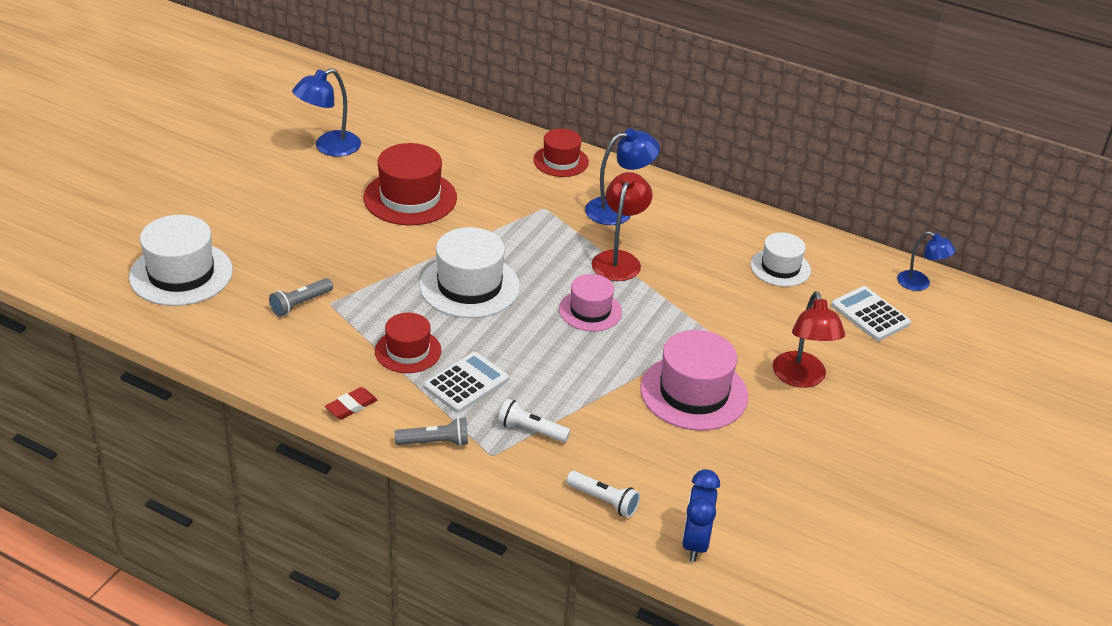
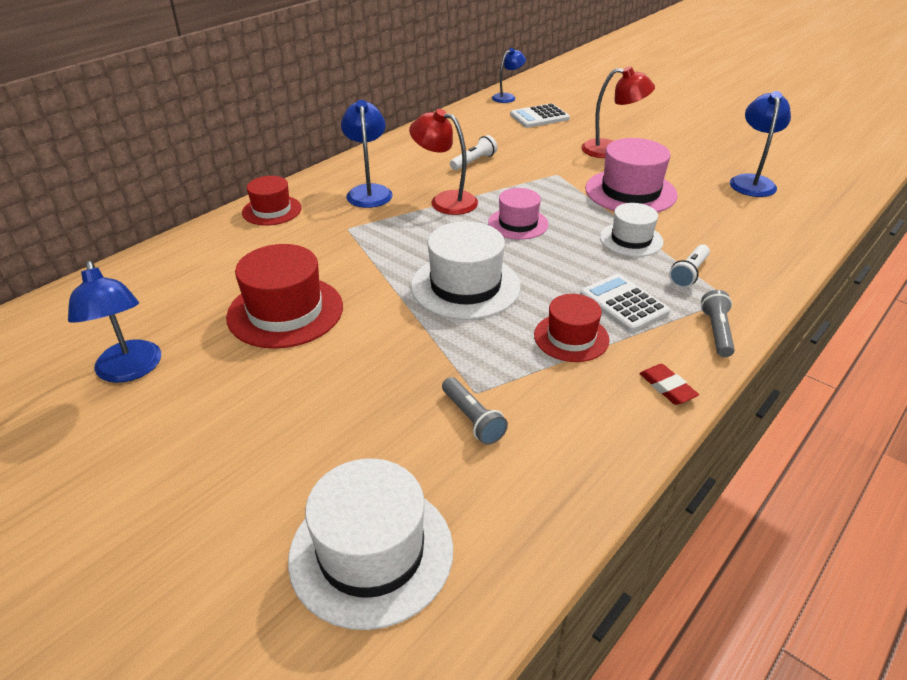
camera: 75 degrees left, 0 degrees up
(603, 500) = (772, 248): white flashlight -> white flashlight (473, 161)
(695, 543) = (806, 215): blue clock -> none
(768, 502) = (751, 181): none -> blue lamp
(780, 267) = (476, 137): white hat -> white hat (631, 239)

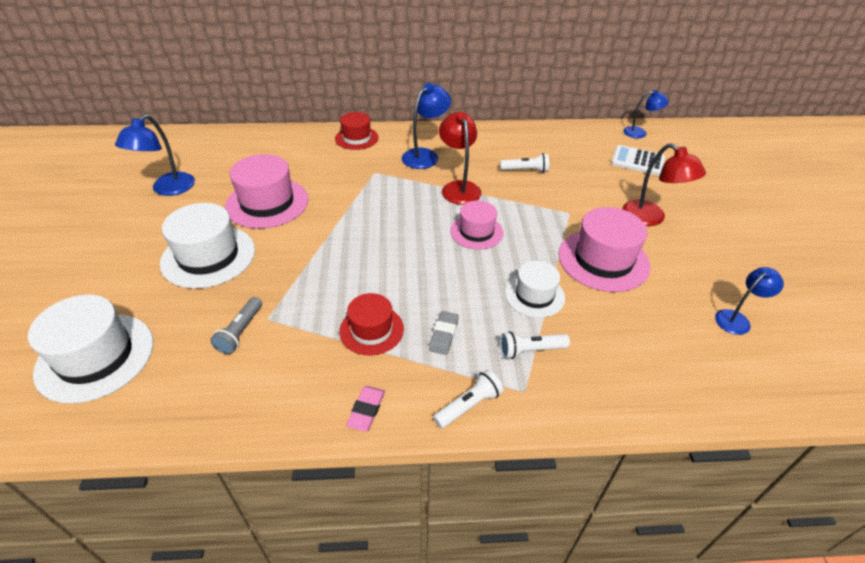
camera: 45 degrees right, 5 degrees up
(285, 311) = (267, 203): red hat -> pink hat
(465, 286) = (373, 251): white hat -> white hat (208, 256)
(623, 303) = (443, 335): white calculator -> grey eraser
(667, 387) = (366, 410): red eraser -> pink eraser
(716, 332) = (469, 405): grey flashlight -> white flashlight
(751, 181) = (737, 319): blue lamp -> blue lamp, size x0.66

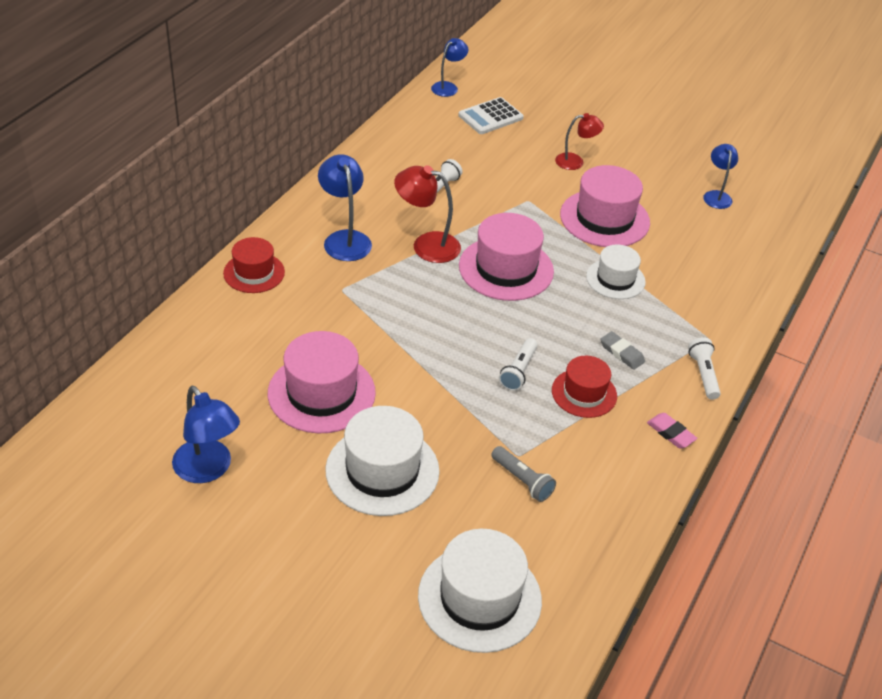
camera: 60 degrees left, 0 degrees up
(476, 232) = (506, 268): pink hat -> pink hat, size x1.60
(530, 350) = (672, 314): white flashlight -> white flashlight (518, 371)
(650, 218) = (575, 162): red lamp -> red lamp, size x0.66

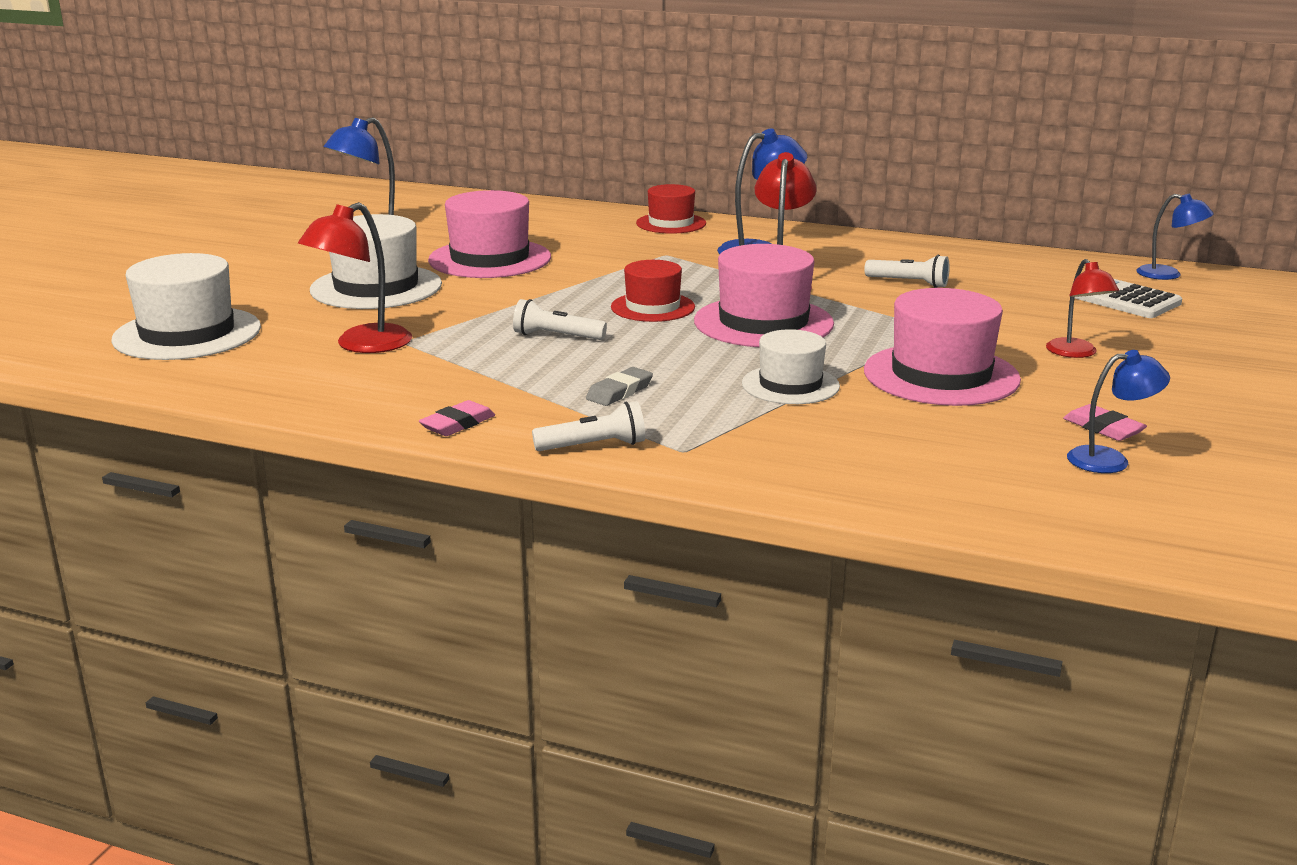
camera: 85 degrees right, 20 degrees down
(522, 480) = (362, 345): grey flashlight -> red lamp
(584, 393) = (526, 371): red hat -> red hat (652, 307)
(679, 185) = (1103, 428): none -> pink eraser

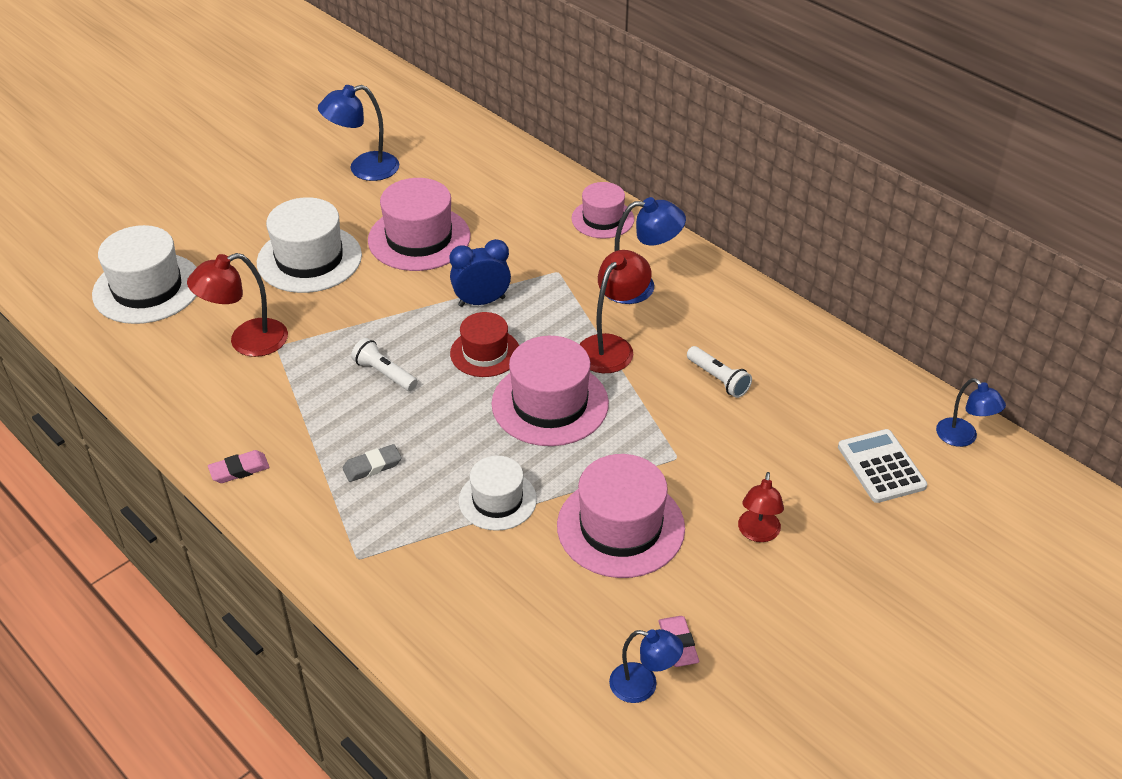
camera: 25 degrees right, 20 degrees up
(594, 446) = (304, 530): white flashlight -> none
(608, 281) = (481, 302): none -> blue clock
(671, 223) = (602, 219): red hat -> pink hat

